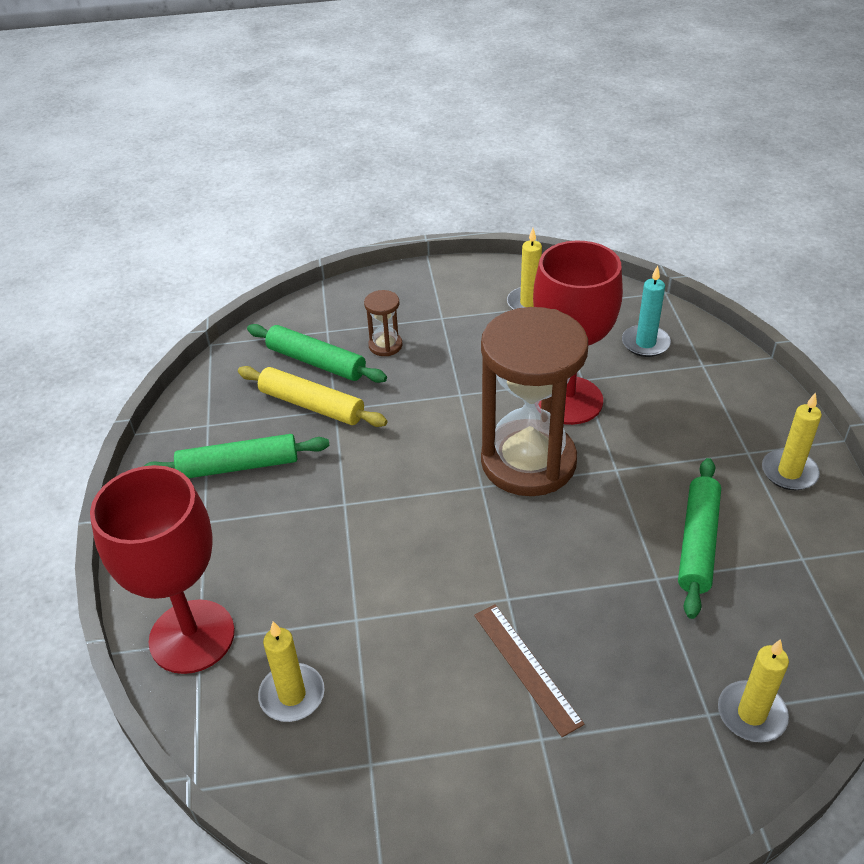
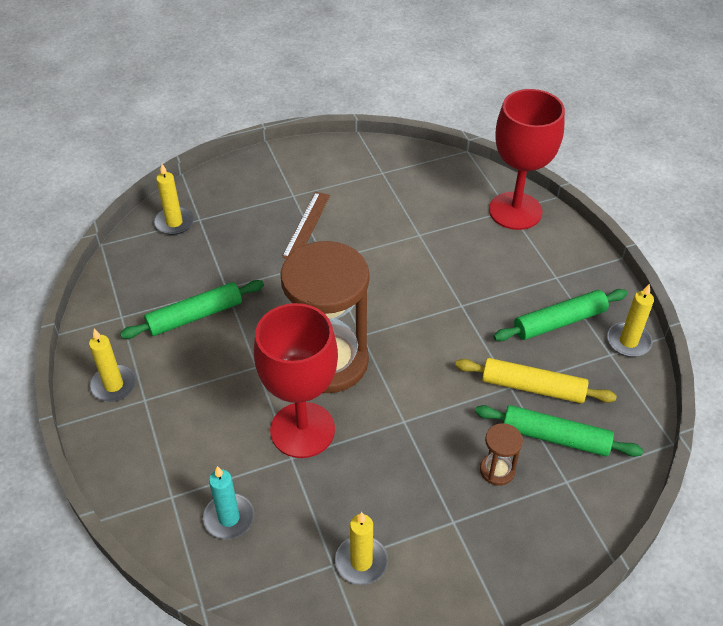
camera: 165 degrees right, 5 degrees up
(292, 695) = (439, 193): yellow candle -> yellow candle (628, 341)
(526, 667) = (306, 225): brown ruler -> brown ruler turned 60 degrees clockwise
(698, 543) = (195, 316): green rolling pin -> green rolling pin turned 60 degrees clockwise

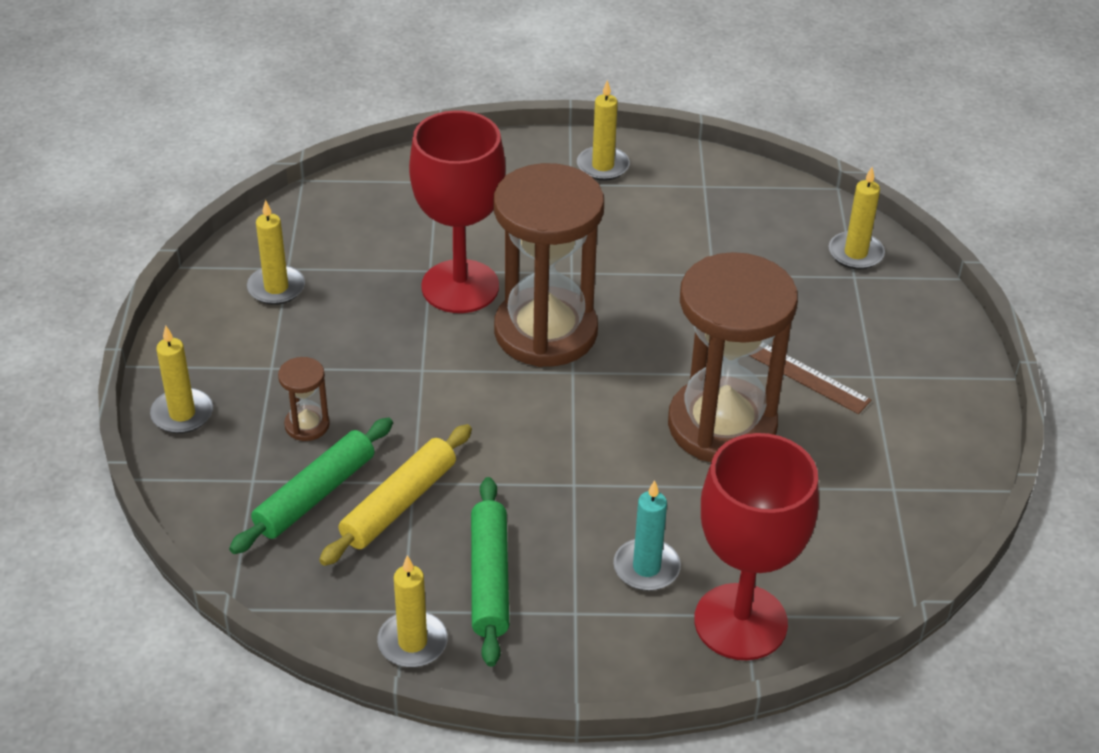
camera: 110 degrees right, 5 degrees down
(195, 316) = (676, 241): green rolling pin -> none
(229, 518) = (386, 213): turquoise candle -> turquoise candle (646, 568)
(372, 250) = (722, 425): none -> brown hourglass
(535, 561) = (182, 414): none -> yellow candle

